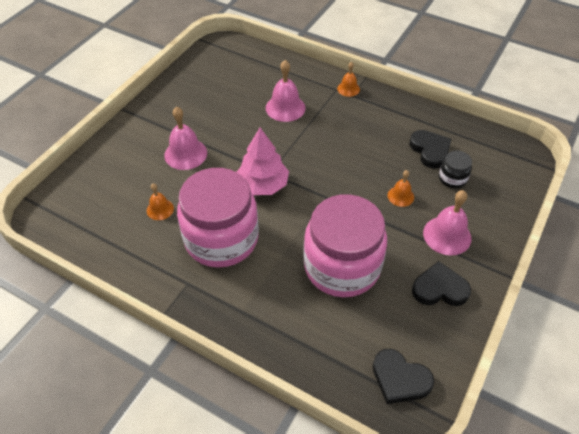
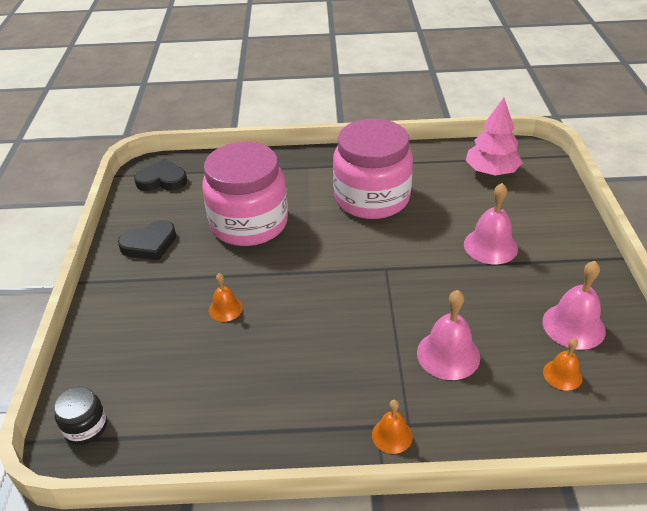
camera: 150 degrees right, 10 degrees down
(160, 209) = (449, 194): orange bell -> orange bell (562, 374)
(263, 185) = (381, 254): pink tree -> pink tree (491, 171)
(430, 150) = (214, 385): black heart -> none
(447, 235) = (156, 291): pink bell -> pink bell (573, 326)
(452, 178) = (170, 359): black jar -> black jar (85, 427)

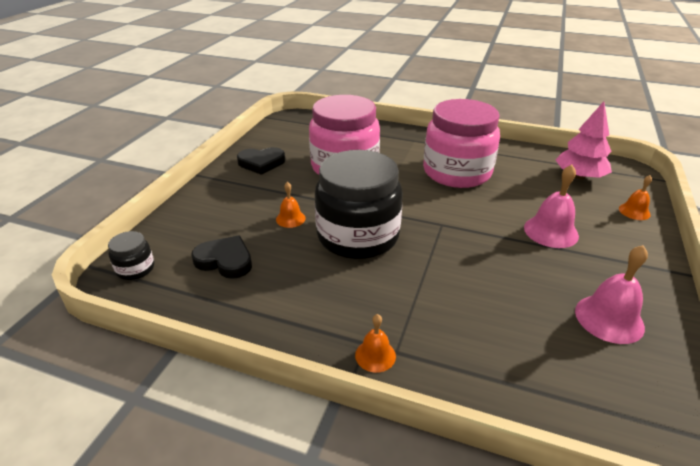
camera: 20 degrees right, 5 degrees down
(162, 180) = (296, 126): black heart -> black heart (225, 260)
(309, 308) = (358, 236): none -> black jar
(448, 354) = (465, 306): pink bell -> none
(562, 374) = (577, 358): orange bell -> orange bell (634, 211)

